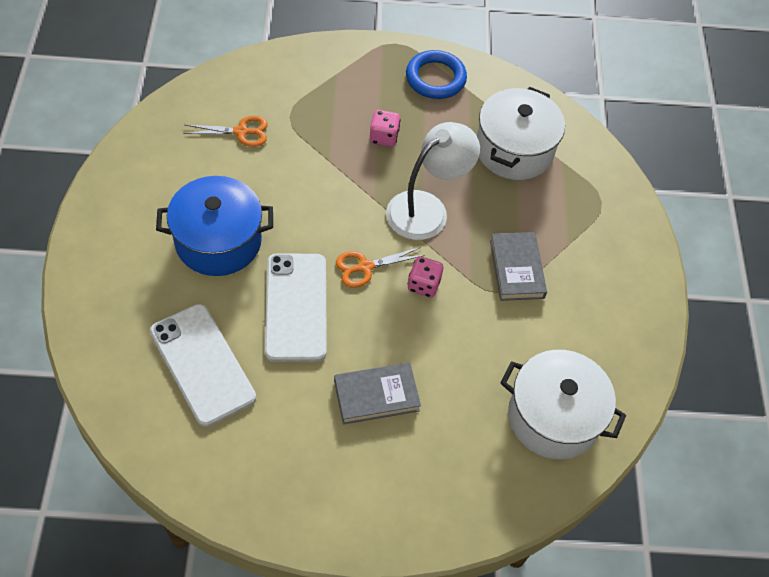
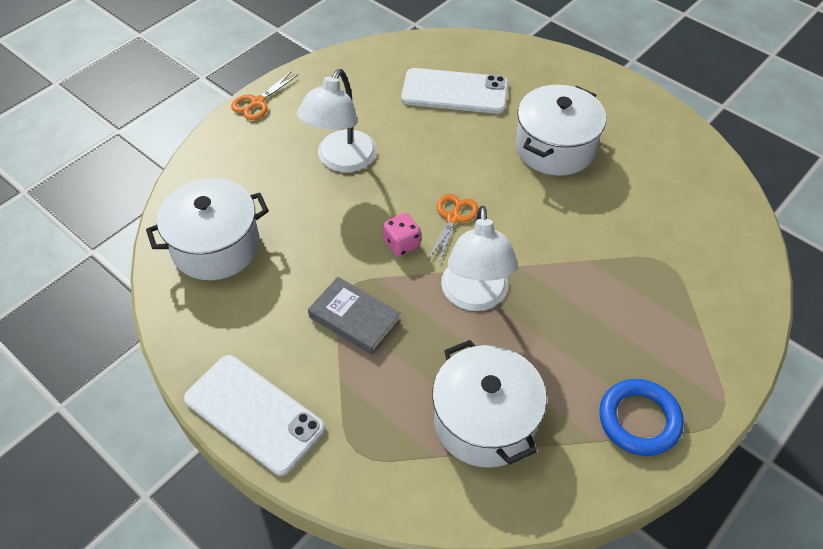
camera: 135 degrees right, 5 degrees down
(218, 241) = (555, 148): blue pot -> white pot
(241, 132) = (667, 219): orange scissors -> orange scissors (257, 102)
(296, 307) = (455, 159): white phone -> white phone (254, 414)
(376, 395) = (341, 160): grey book -> white lamp
(384, 137) = (586, 318): pink dice -> none

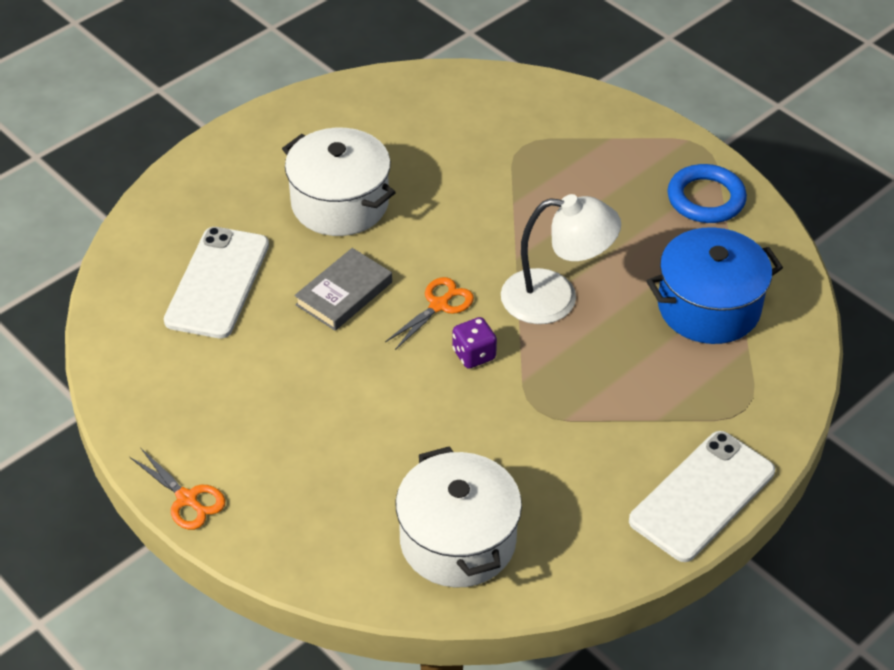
camera: 85 degrees left, 5 degrees down
(341, 160) = (324, 406): white lamp -> none
(354, 318) = (579, 403): grey book -> grey book (344, 293)
(402, 244) = (474, 355): pink dice -> purple dice
(453, 218) = (439, 305): orange scissors -> orange scissors turned 105 degrees clockwise
(485, 421) = (708, 307): white pot -> blue pot

